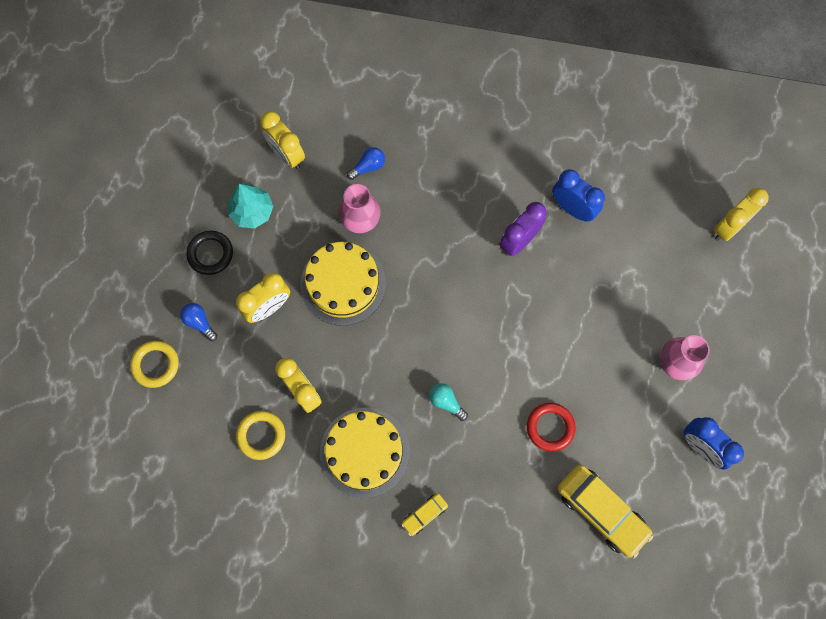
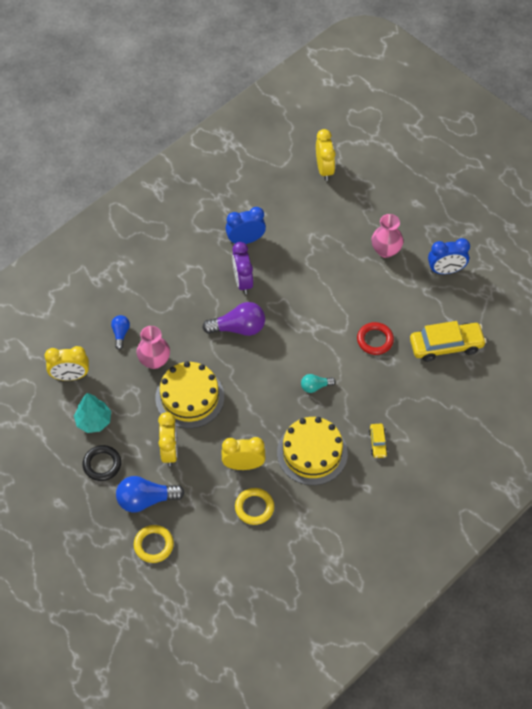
camera: 55 degrees left, 15 degrees down
(199, 322) = (146, 500): blue light bulb -> blue light bulb, size x1.81
(459, 275) = (238, 328): none -> purple light bulb

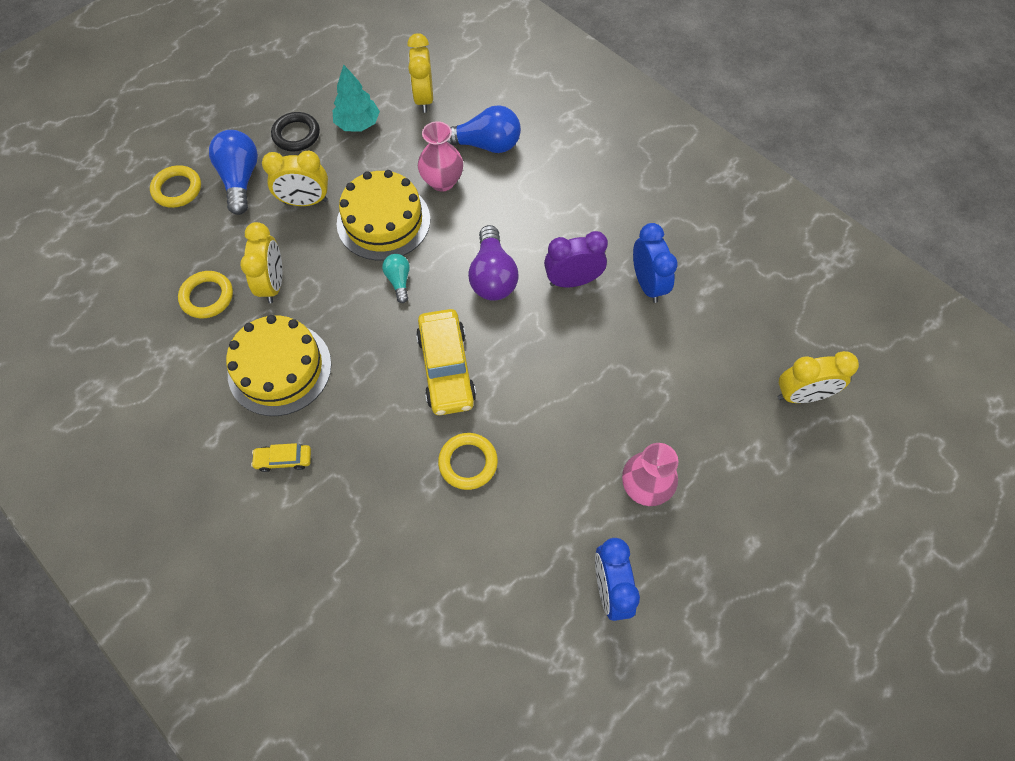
camera: 90 degrees right, 5 degrees up
(120, 333) = (485, 145): blue light bulb -> blue light bulb, size x1.81
(315, 386) = (389, 374): turquoise light bulb -> turquoise light bulb (399, 281)
(375, 340) = (468, 462): red ring -> yellow ring
(446, 345) = (454, 578): yellow car -> yellow car (446, 368)

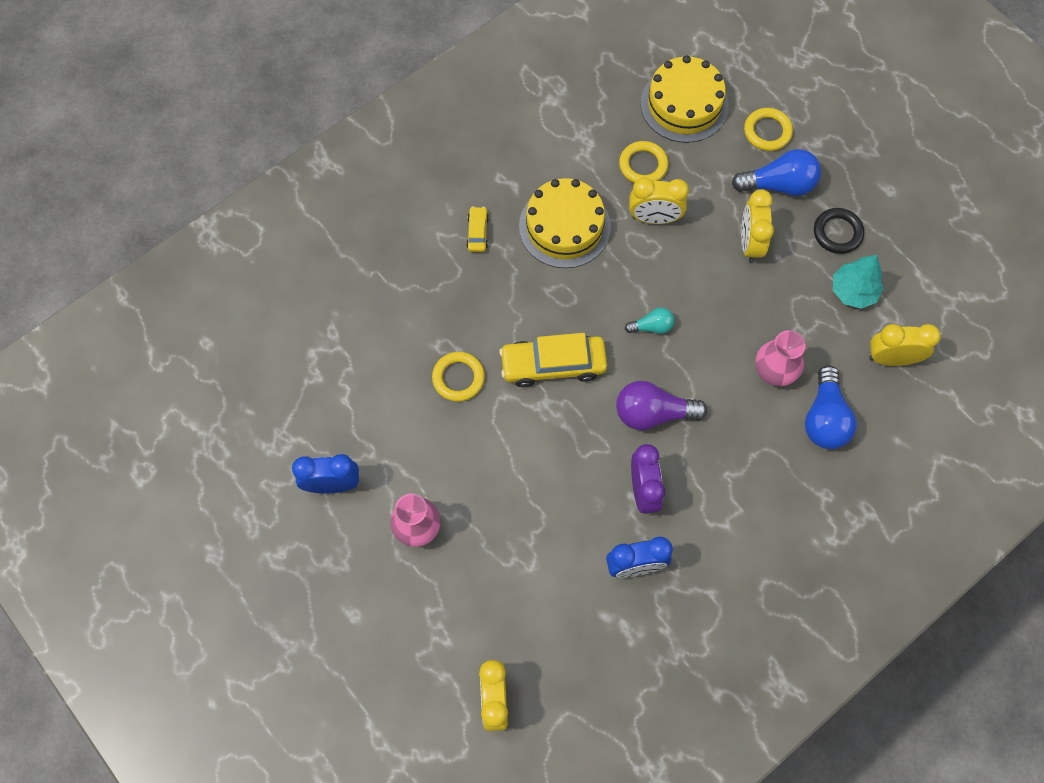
camera: 95 degrees right, 5 degrees up
(383, 221) = (724, 314): yellow cake -> yellow cake (684, 104)

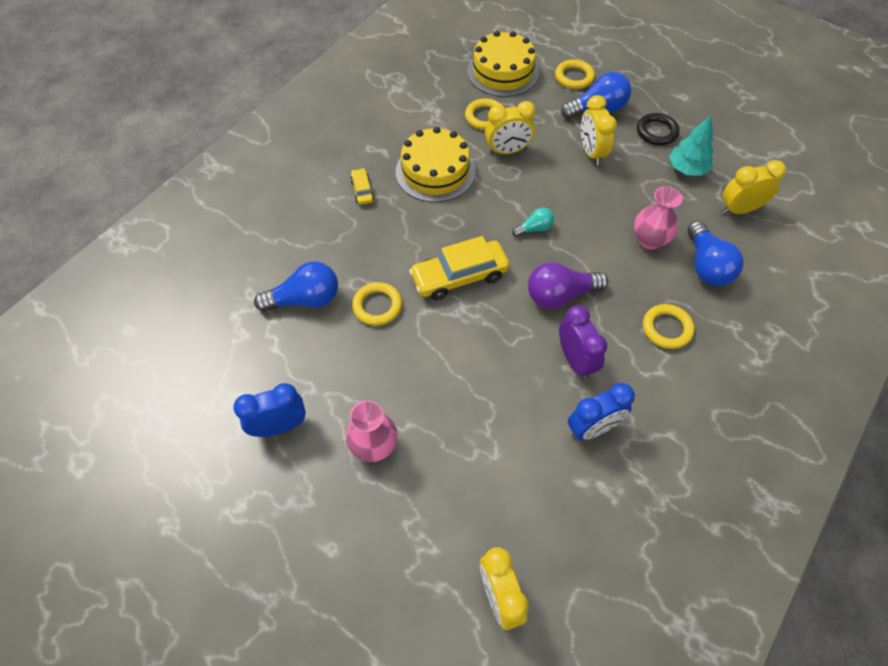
camera: 15 degrees left, 10 degrees down
(387, 352) = (305, 299): none -> blue light bulb
(751, 480) = (666, 328): none -> yellow ring

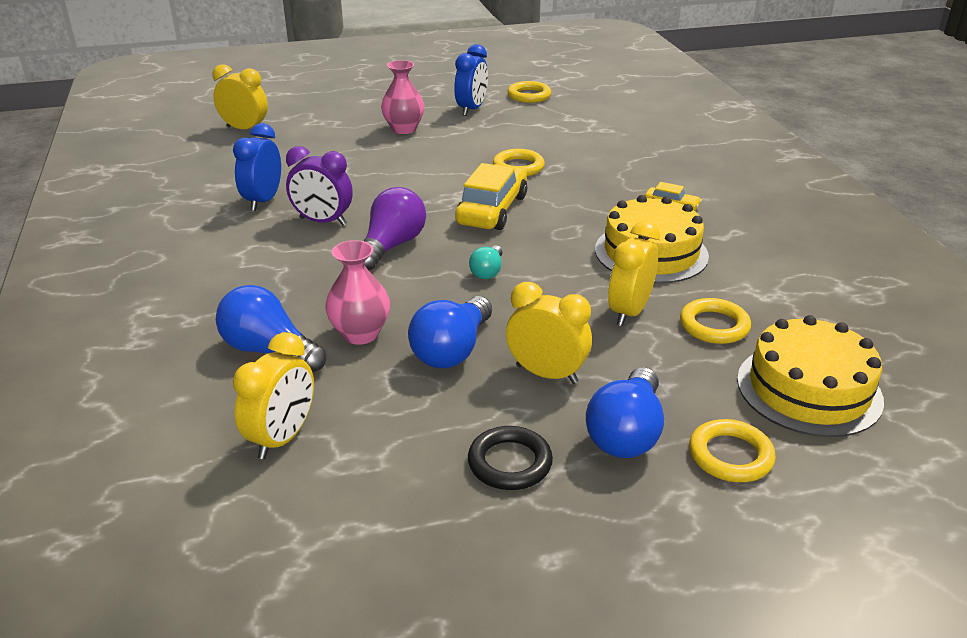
camera: 130 degrees right, 25 degrees down
(305, 299) = (569, 145): blue light bulb -> blue light bulb (452, 350)
(666, 328) = (262, 280): yellow ring -> yellow ring (529, 96)
(687, 169) = (407, 441): turquoise tree -> none

